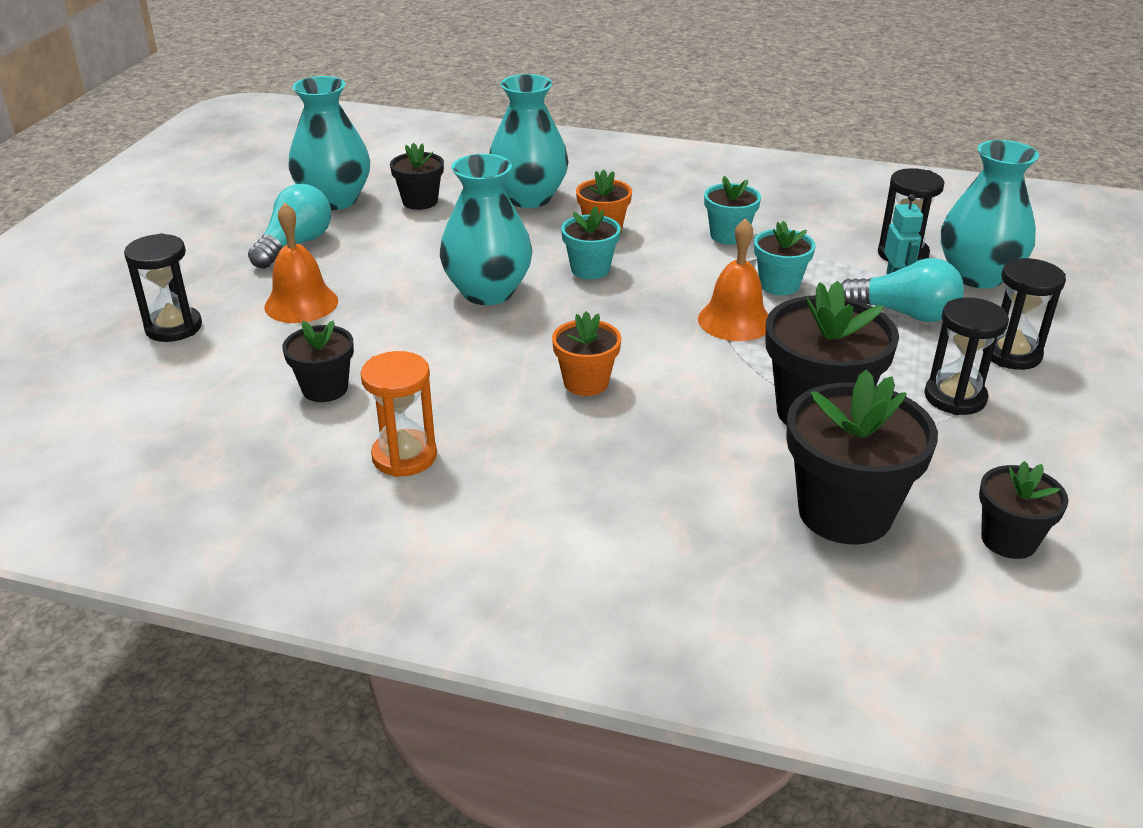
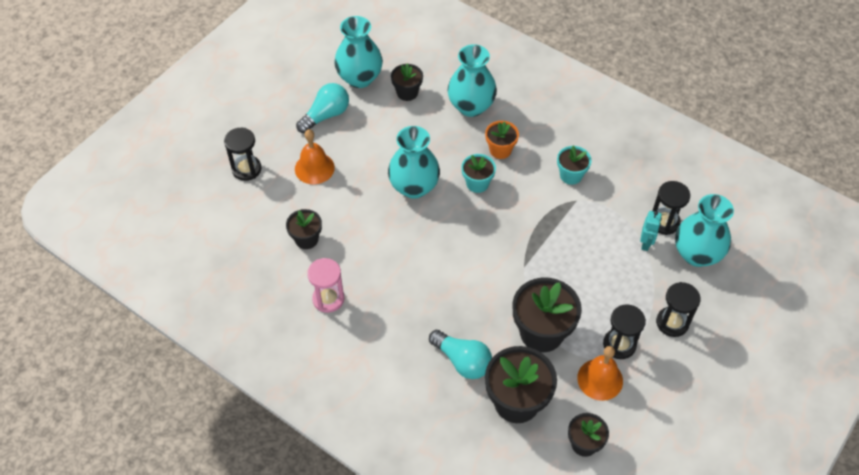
camera: 20 degrees right, 20 degrees up
(404, 456) = (328, 299): orange hourglass -> pink hourglass
(586, 382) = (435, 274): orange flower pot -> none
(735, 320) = (535, 250): orange bell -> orange bell (600, 379)
(779, 285) = (576, 228): turquoise flower pot -> none
(904, 313) = (633, 272): turquoise light bulb -> turquoise light bulb (462, 361)

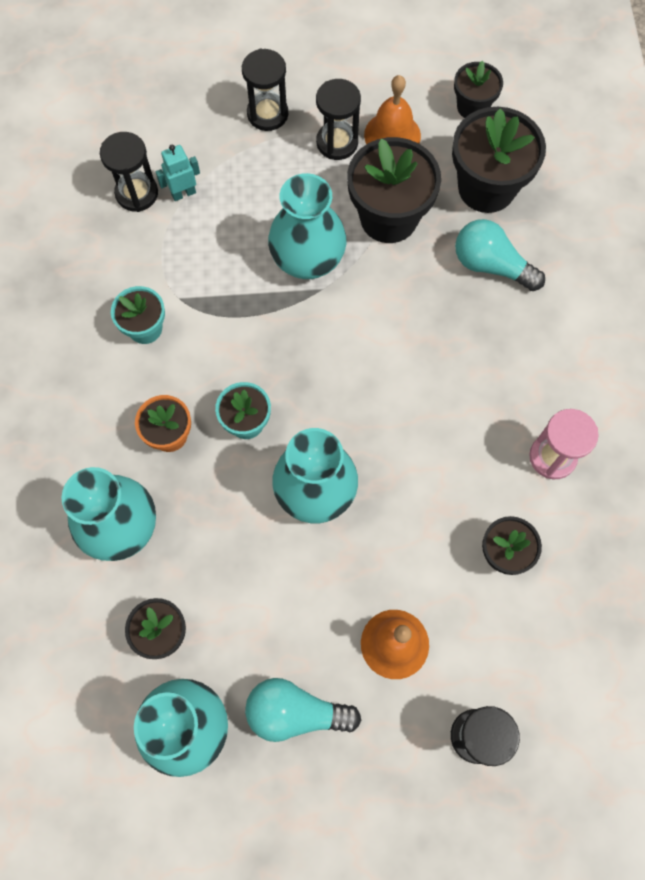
camera: 130 degrees left, 15 degrees up
(462, 361) = (491, 265): turquoise light bulb -> turquoise light bulb turned 60 degrees counterclockwise
(696, 254) = (156, 140): turquoise vase -> turquoise vase (307, 260)

